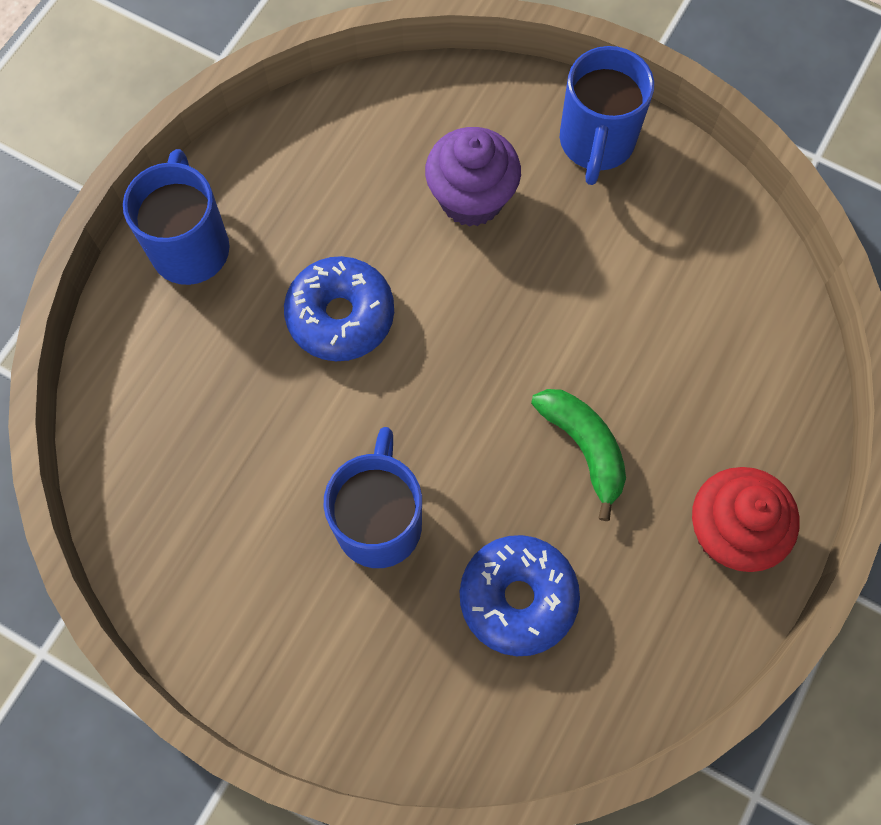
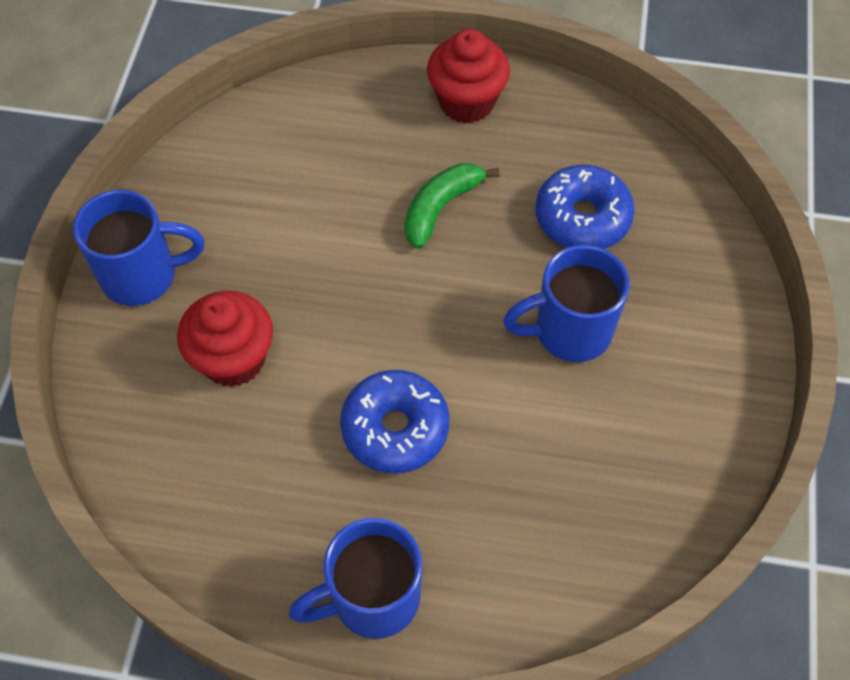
camera: 110 degrees left, 10 degrees down
(471, 198) = (233, 359): purple cupcake -> red cupcake

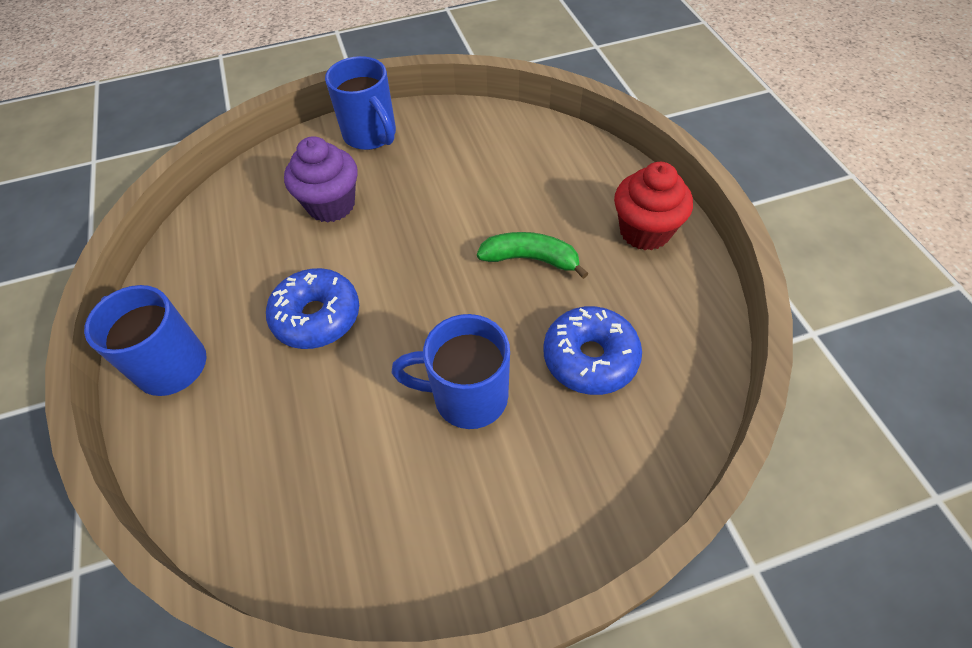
camera: 65 degrees right, 5 degrees down
(233, 359) = (331, 205): red cupcake -> purple cupcake
(569, 331) = (467, 396): blue mug -> blue mug turned 45 degrees counterclockwise

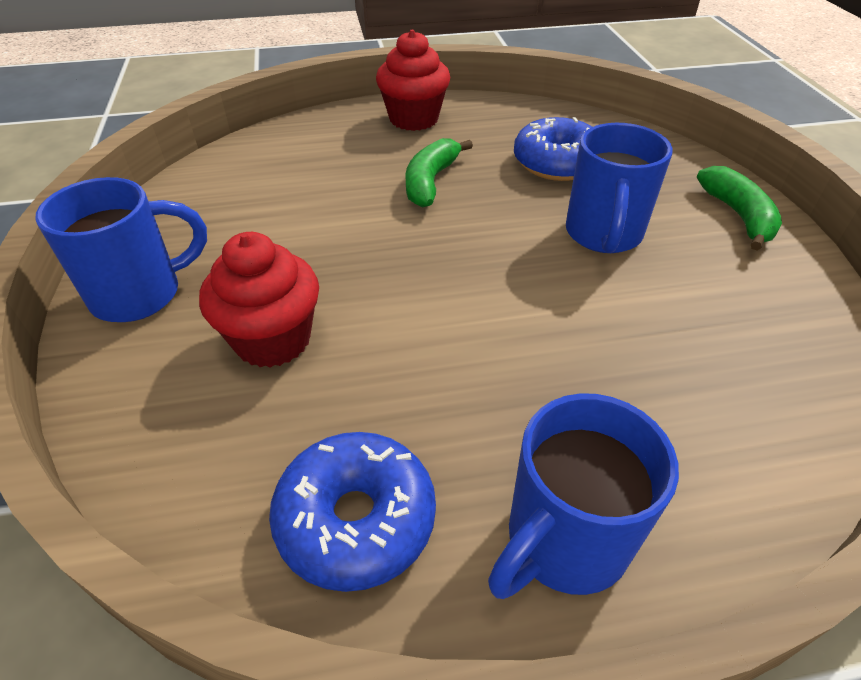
camera: 85 degrees left, 10 degrees down
(317, 317) = (486, 353): blue donut -> blue donut (356, 519)
(331, 205) = (273, 340): purple cupcake -> red cupcake
(521, 534) = (738, 216): none -> green banana

